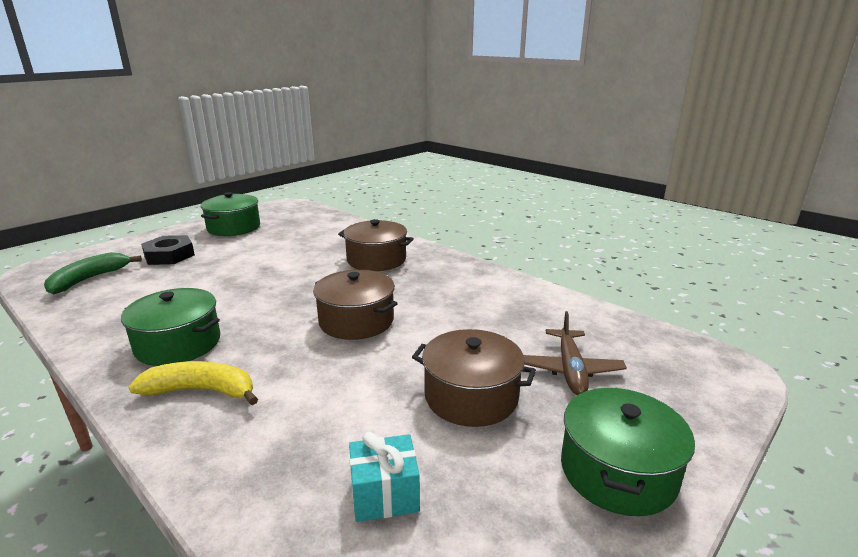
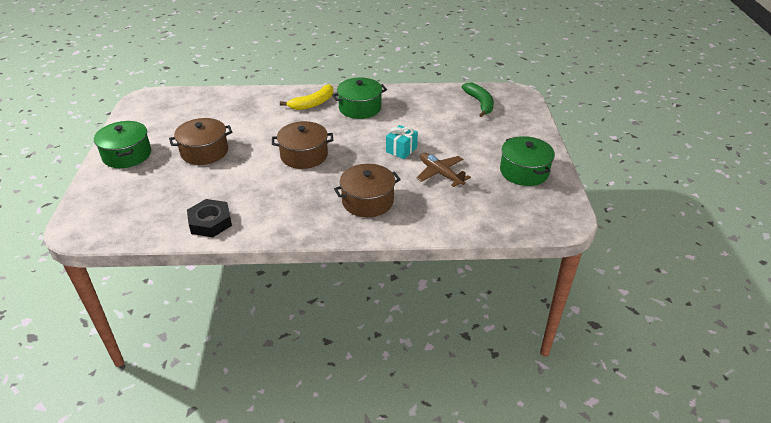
camera: 135 degrees right, 15 degrees up
(169, 255) = (490, 132): black nut -> black nut (210, 222)
(384, 494) = (204, 114): turquoise gift -> turquoise gift (401, 150)
(570, 370) = (166, 186): brown plane -> brown plane (440, 174)

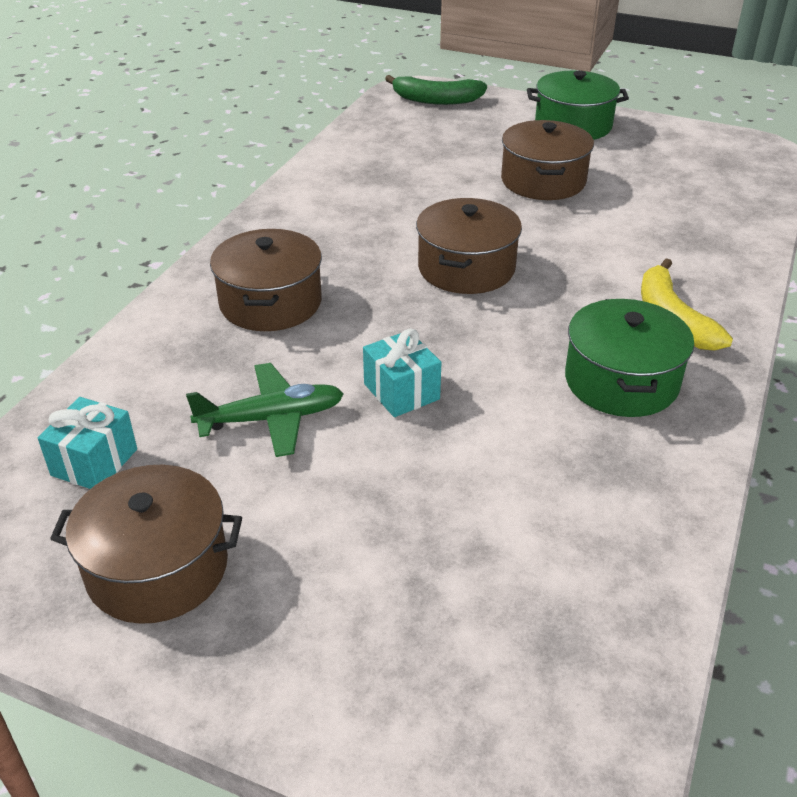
camera: 115 degrees right, 0 degrees up
(210, 222) = (349, 165): black nut -> none
(440, 174) = (271, 419): brown plane -> green plane
(480, 103) = (545, 639): green banana -> green banana (436, 100)
(498, 206) = (94, 462): none -> turquoise gift
(524, 171) = (157, 568): green pot -> brown pot

